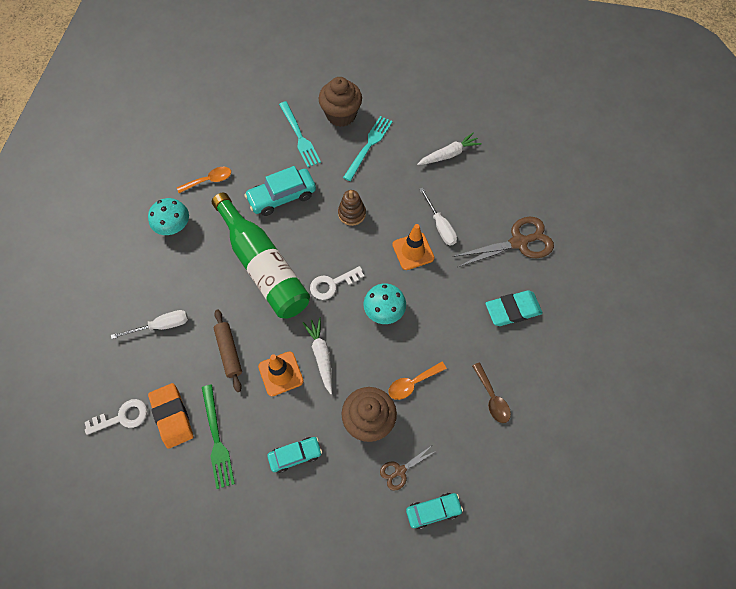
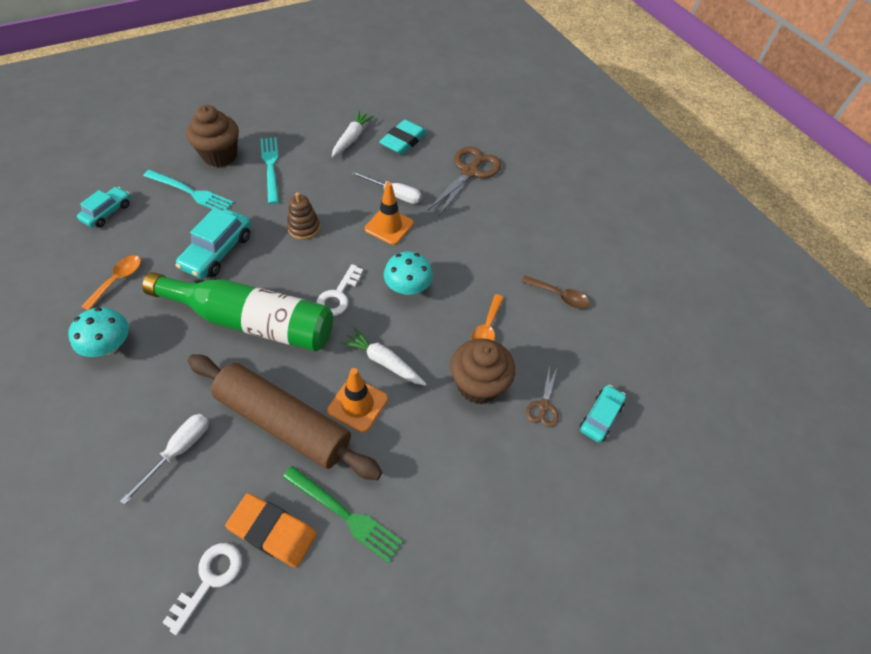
camera: 45 degrees left, 10 degrees down
(229, 352) = (283, 422): brown rolling pin -> brown rolling pin, size x1.98
(295, 455) = (439, 466): turquoise car -> turquoise car (107, 212)
(512, 310) = (512, 222): turquoise eraser -> turquoise eraser (403, 141)

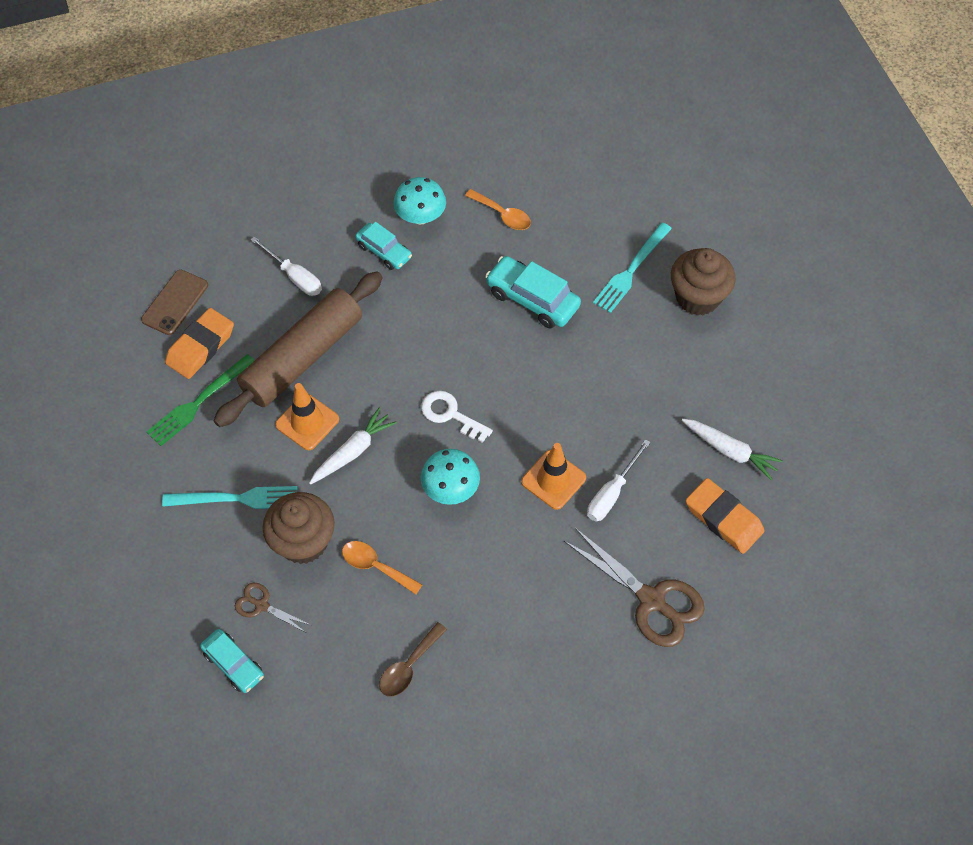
camera: 105 degrees right, 5 degrees up
(107, 212) = (604, 196): turquoise car -> turquoise car (384, 251)
(209, 580) = (175, 302): white key -> brown phone
(252, 321) = (428, 332): green bottle -> none
(271, 167) = (673, 352): turquoise fork -> turquoise fork (236, 499)
(304, 228) = (560, 385): brown stacking toy -> none
(403, 141) = (723, 518): turquoise eraser -> orange eraser

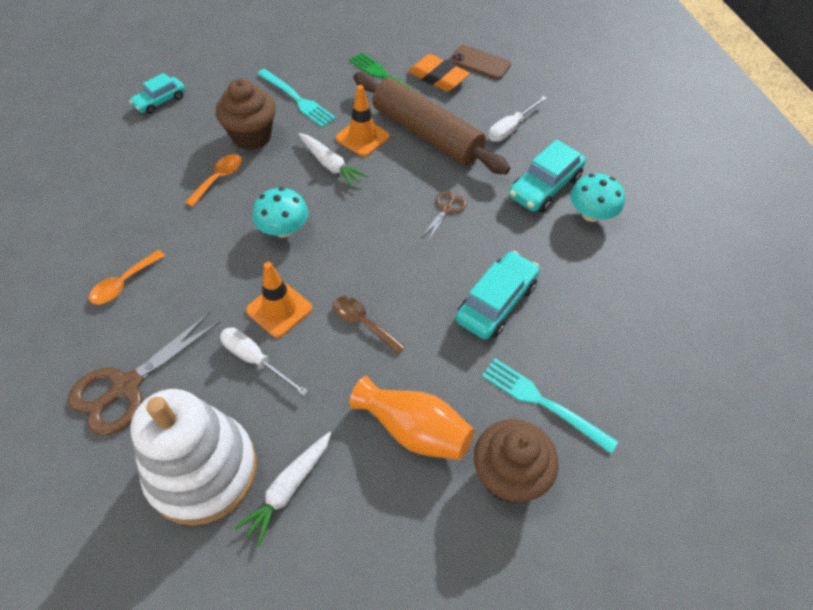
camera: 90 degrees right, 5 degrees down
(236, 499) = (297, 99): turquoise fork -> turquoise fork turned 45 degrees counterclockwise
(261, 605) = (203, 114): brown scissors -> brown scissors (446, 209)
(384, 251) = (545, 187): turquoise car -> turquoise car, size x1.55
(408, 666) = (123, 198): brown spoon -> brown spoon (363, 323)
(451, 415) = (361, 231): white key -> none
(503, 215) = (604, 281): orange spoon -> orange spoon (123, 284)
(667, 362) = (414, 430): none -> orange vase
(723, 518) = (202, 471): orange eraser -> white stacking toy

